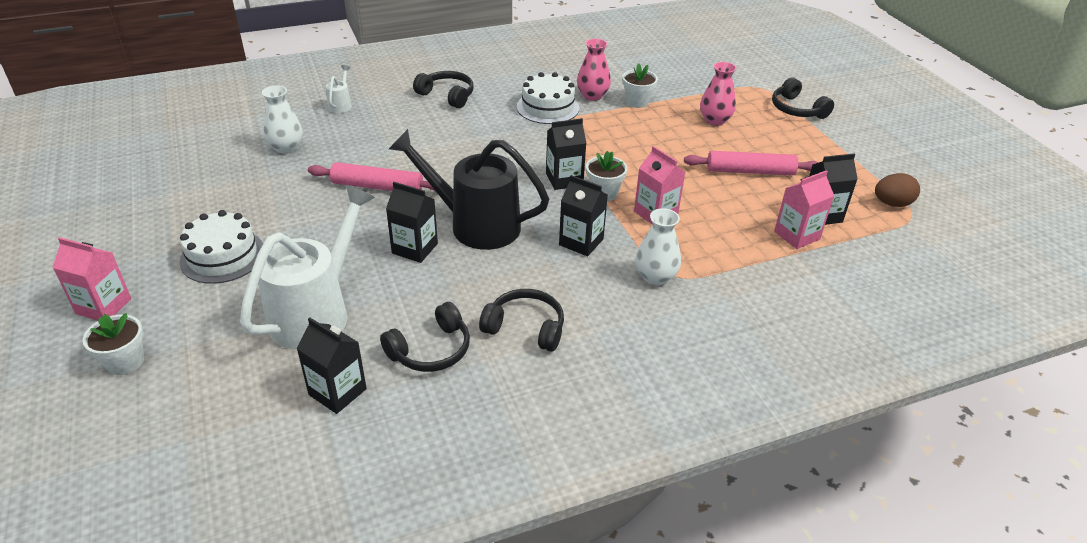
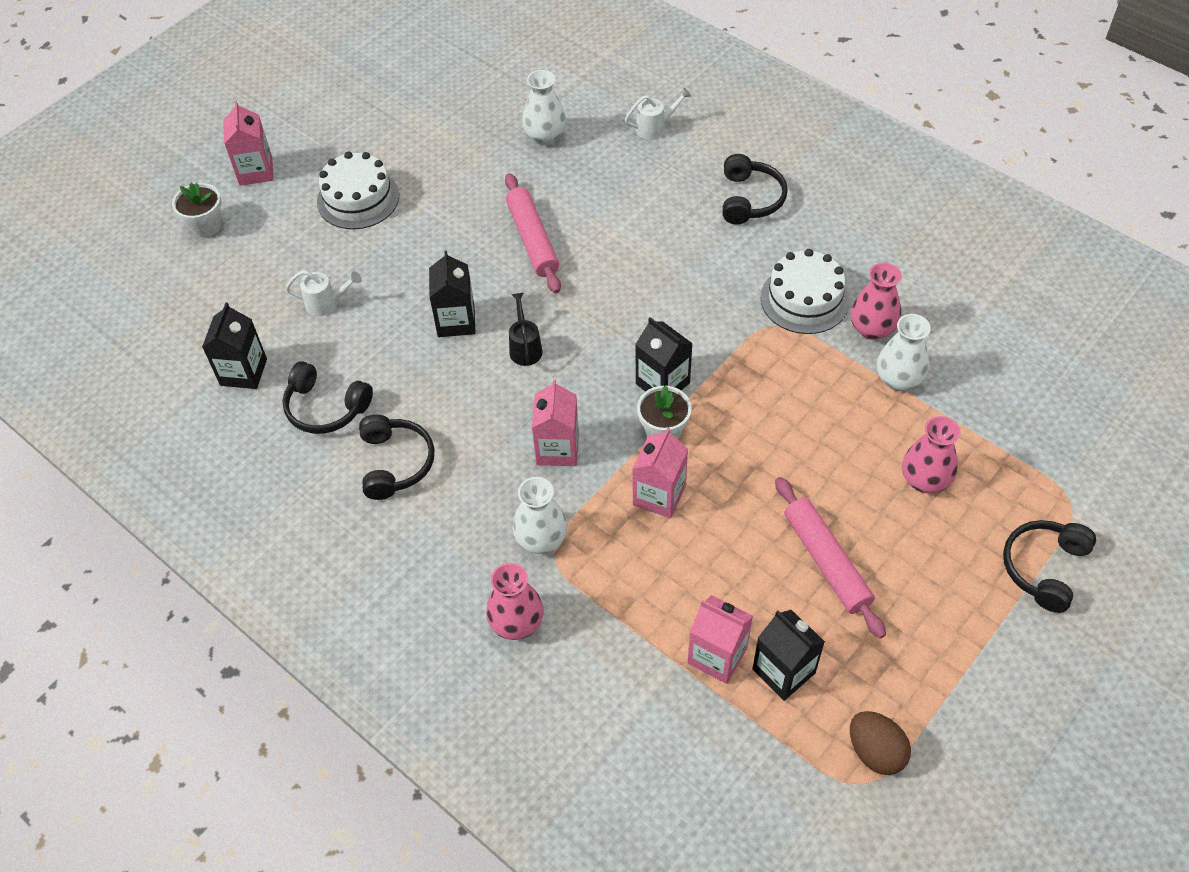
camera: 65 degrees right, 15 degrees up
(317, 312) = (327, 303): white watering can -> white watering can, size x0.41
(475, 225) = (525, 347): black watering can -> black watering can, size x0.41
(581, 242) = (557, 449): black carton -> pink carton
(637, 102) = (898, 379): white flower pot -> white vase
(721, 314) = (517, 623): none -> pink vase

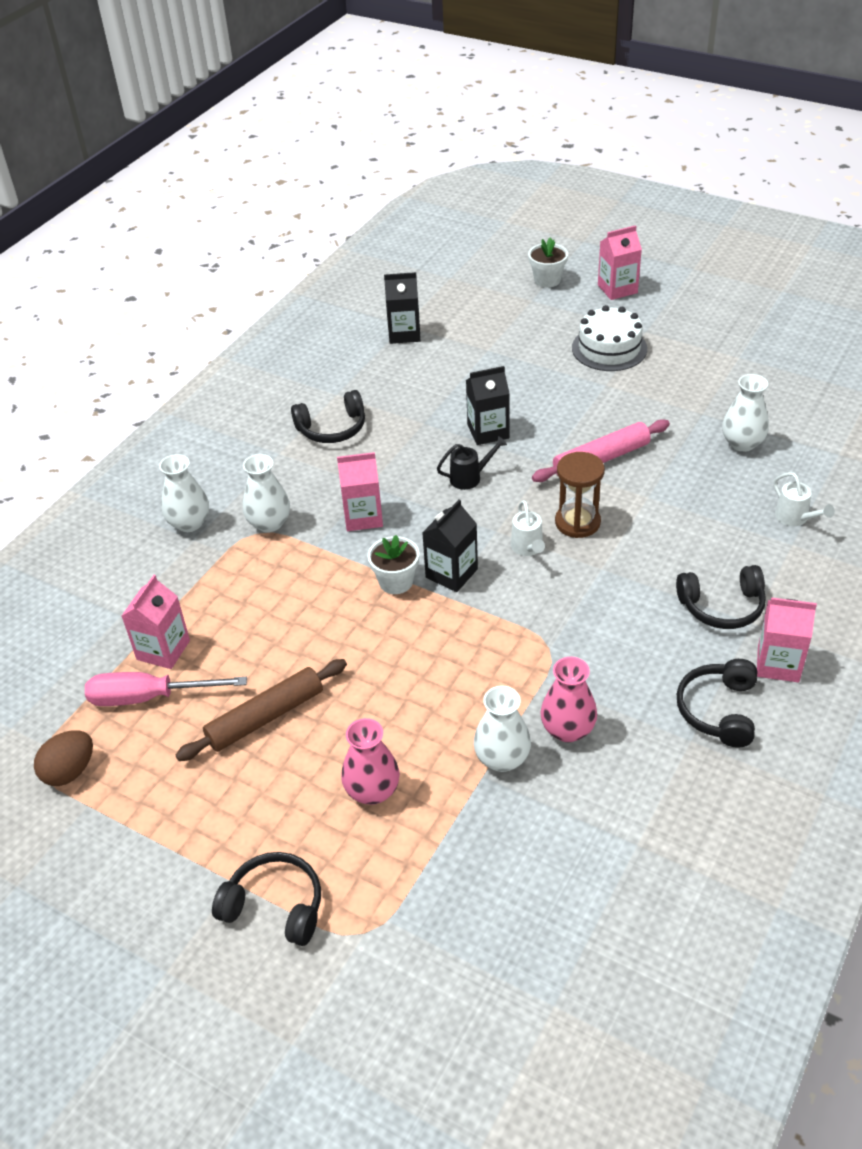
camera: 80 degrees right, 10 degrees down
(326, 407) = (379, 381): black headphones -> black headphones (719, 710)
(327, 303) = (485, 358): white watering can -> white watering can (528, 548)
(517, 623) = (189, 523): pink vase -> white vase
(617, 274) = (577, 522): none -> brown hourglass
(659, 495) = (323, 589): pink carton -> pink carton (778, 664)
(783, 671) = (149, 697): black carton -> pink screwdriver
(804, 299) = (592, 667): white cake -> none
(826, 561) = (265, 717): pink rolling pin -> brown rolling pin

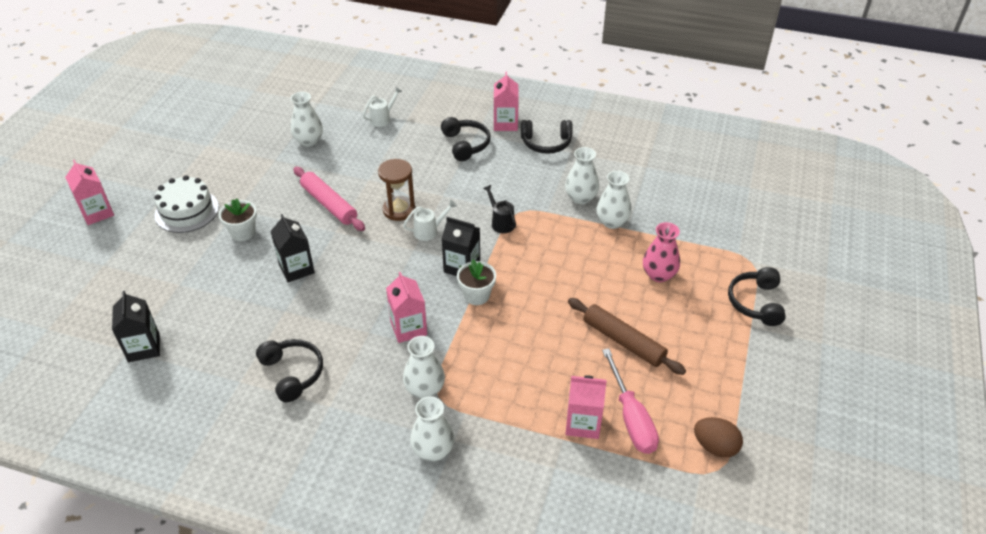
camera: 105 degrees left, 0 degrees up
(470, 477) = (355, 271): black watering can -> black watering can (501, 222)
(547, 280) = (71, 258): white flower pot -> white flower pot (243, 232)
(567, 729) = (580, 198): pink vase -> white vase

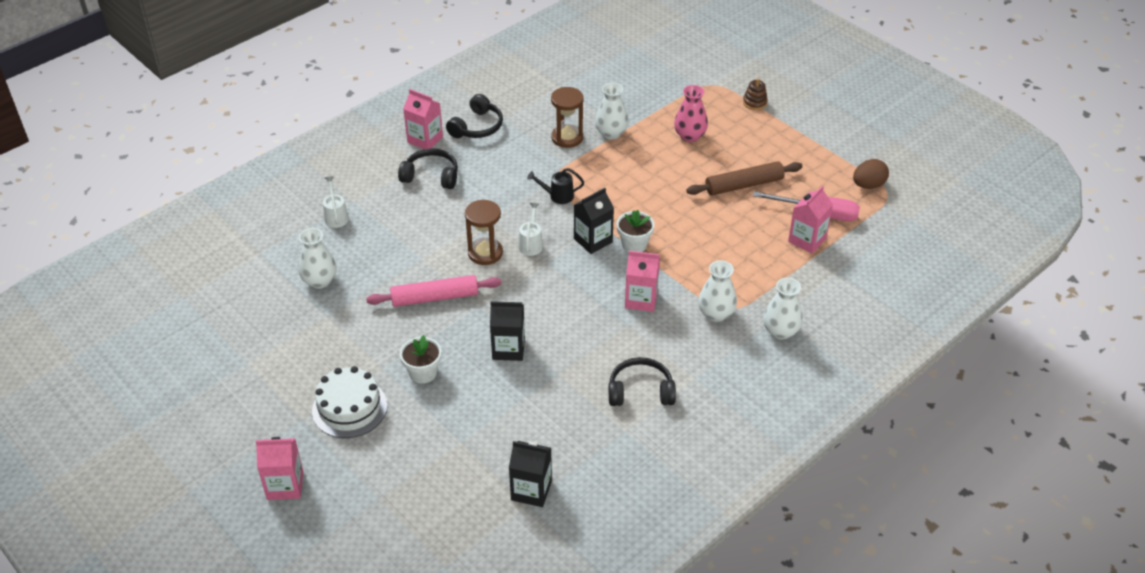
camera: 60 degrees left, 0 degrees up
(580, 198) = (567, 138): white vase -> brown hourglass
(756, 303) = (754, 102): black headphones -> brown stacking toy

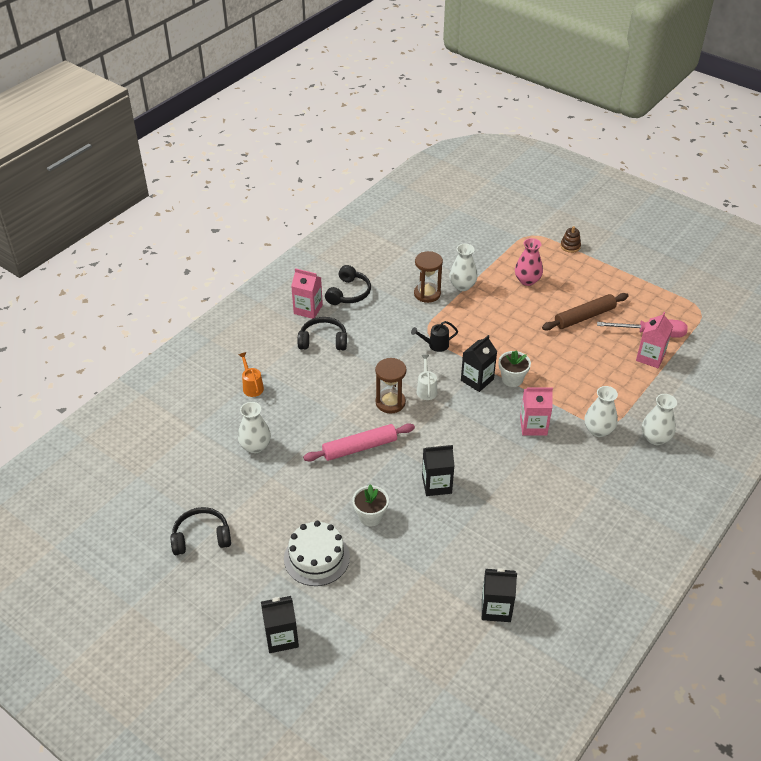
camera: 10 degrees left, 0 degrees up
(285, 485) = (281, 637): pink carton -> black carton
(336, 216) = (252, 386): white watering can -> orange watering can
(640, 391) = (559, 506): black headphones -> black headphones (201, 537)
(868, 185) = (683, 305): brown egg -> none

